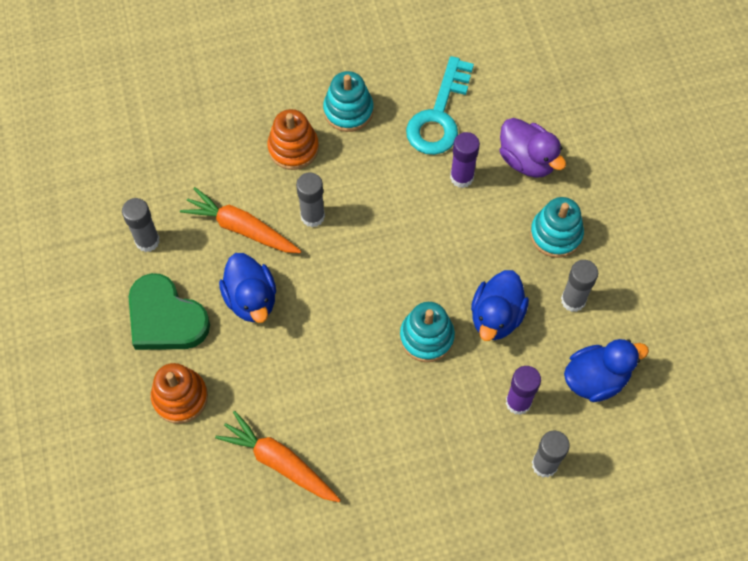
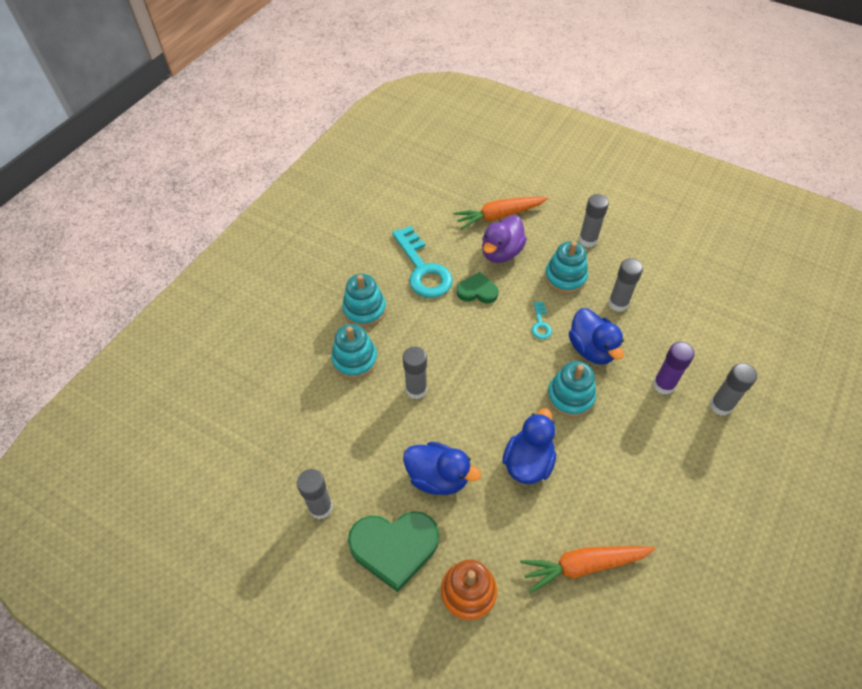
camera: 45 degrees left, 10 degrees down
(241, 228) = (378, 438): orange carrot -> orange carrot (499, 216)
(293, 148) = (355, 360): orange stacking toy -> turquoise stacking toy
(461, 177) = (477, 291): purple glue stick -> green heart
(480, 255) = (540, 324): none -> turquoise key
(527, 160) = (501, 252): purple duck -> purple duck turned 120 degrees clockwise
(596, 379) = (682, 333): blue duck -> blue duck (528, 462)
(624, 218) = (587, 240): none -> grey glue stick

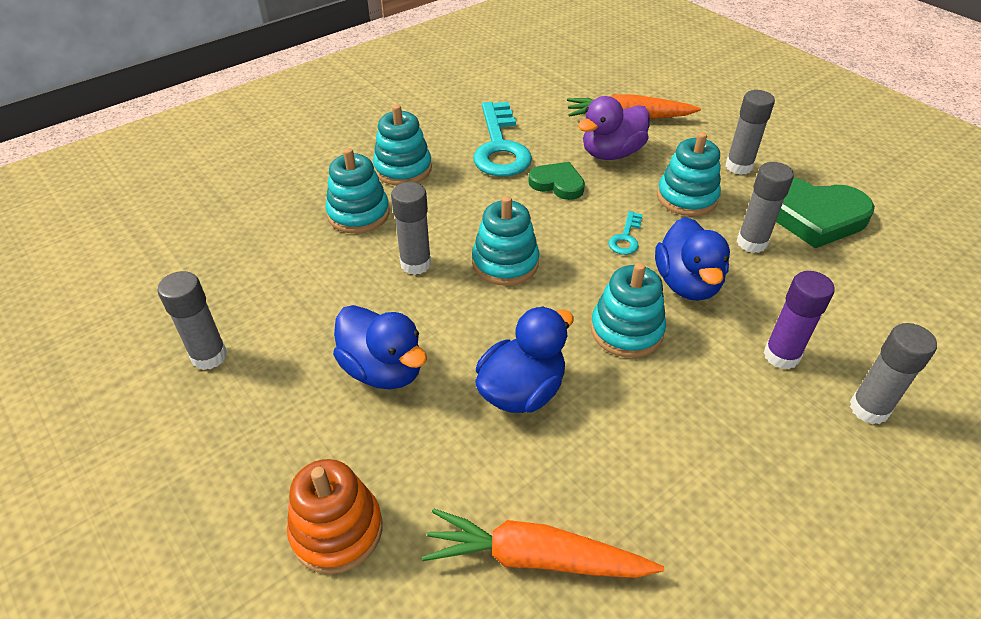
camera: 20 degrees right, 10 degrees down
(394, 547) = (271, 435): green heart -> green heart (813, 216)
(474, 369) = (505, 263): none -> turquoise stacking toy

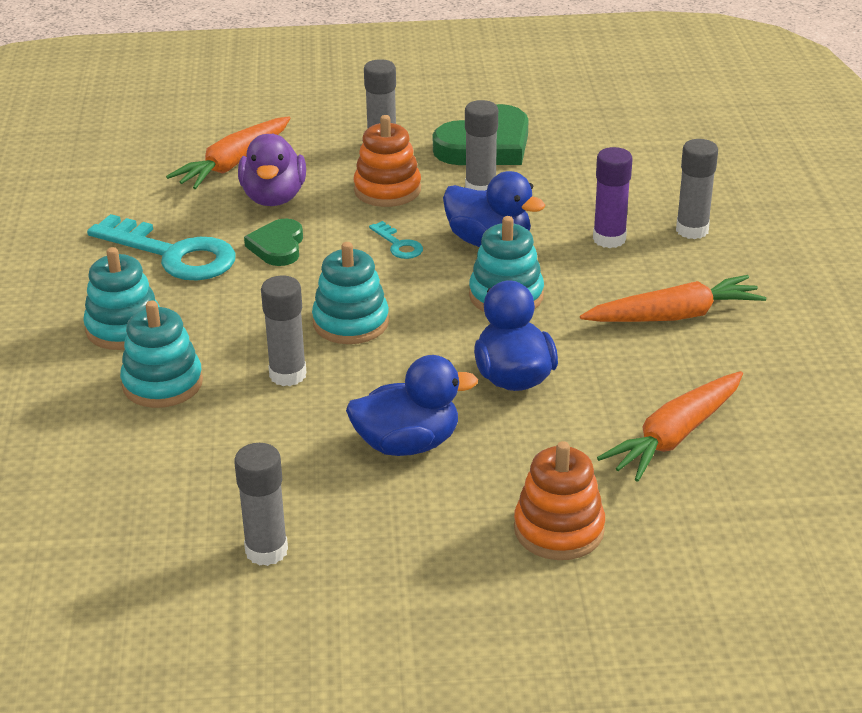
camera: 55 degrees left, 10 degrees down
(557, 184) = (277, 246): green heart -> green heart turned 60 degrees counterclockwise
(687, 197) = (387, 190): turquoise stacking toy -> orange stacking toy
(719, 462) = (674, 316): none -> orange carrot

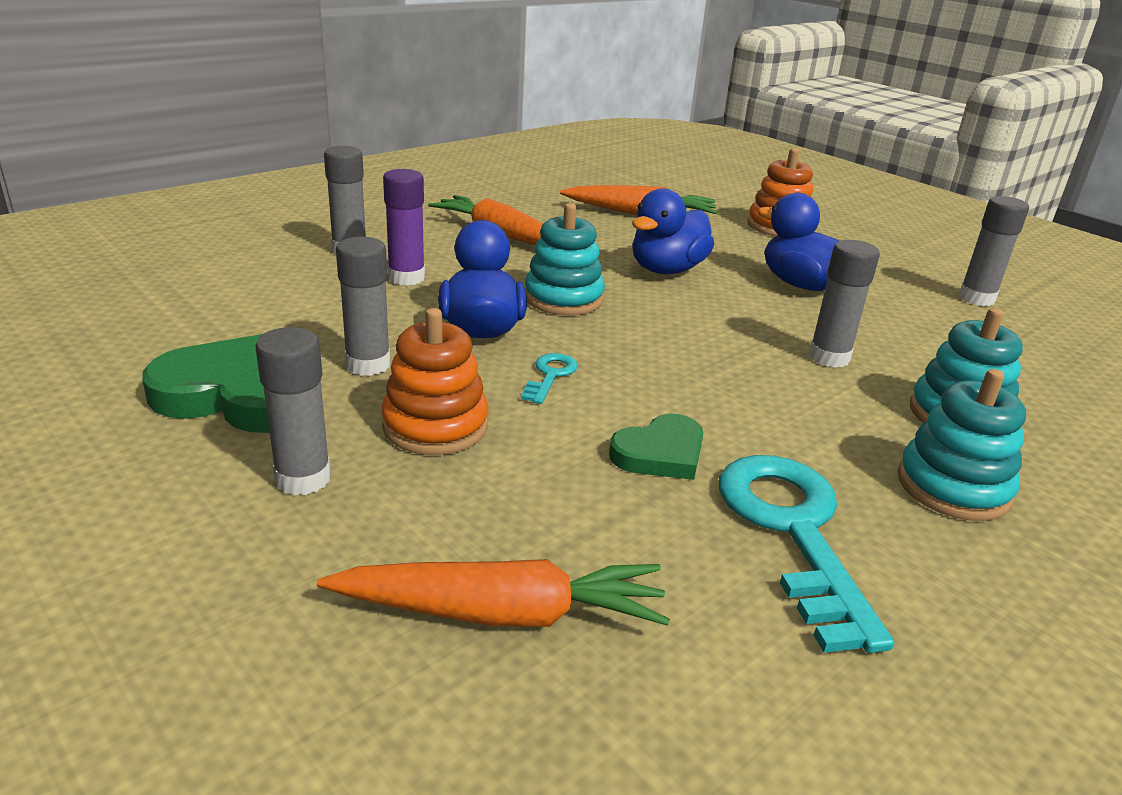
camera: 130 degrees left, 5 degrees down
(274, 197) = (556, 512): purple duck -> none
(351, 322) = (714, 355): turquoise stacking toy -> none

